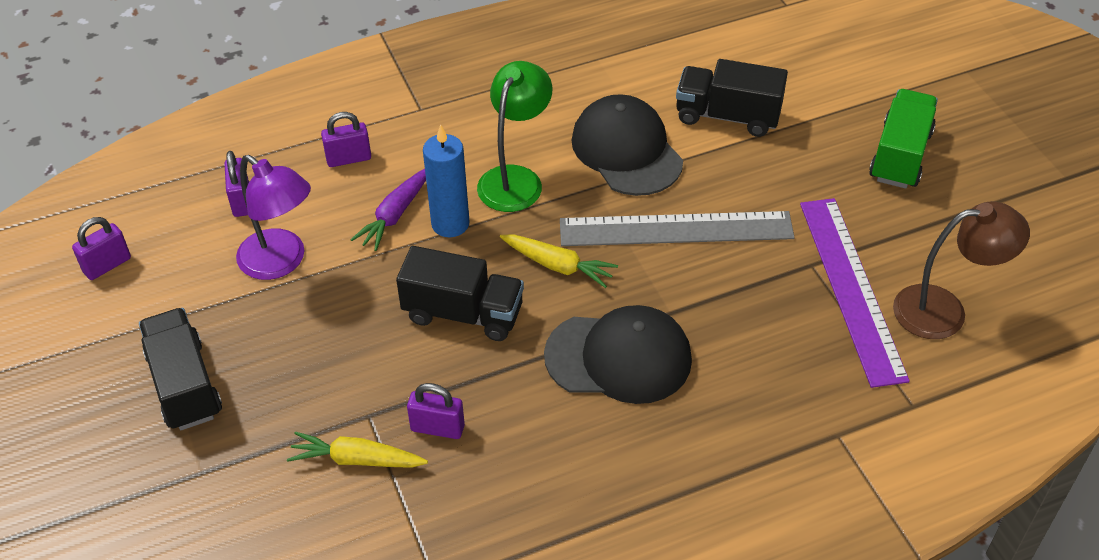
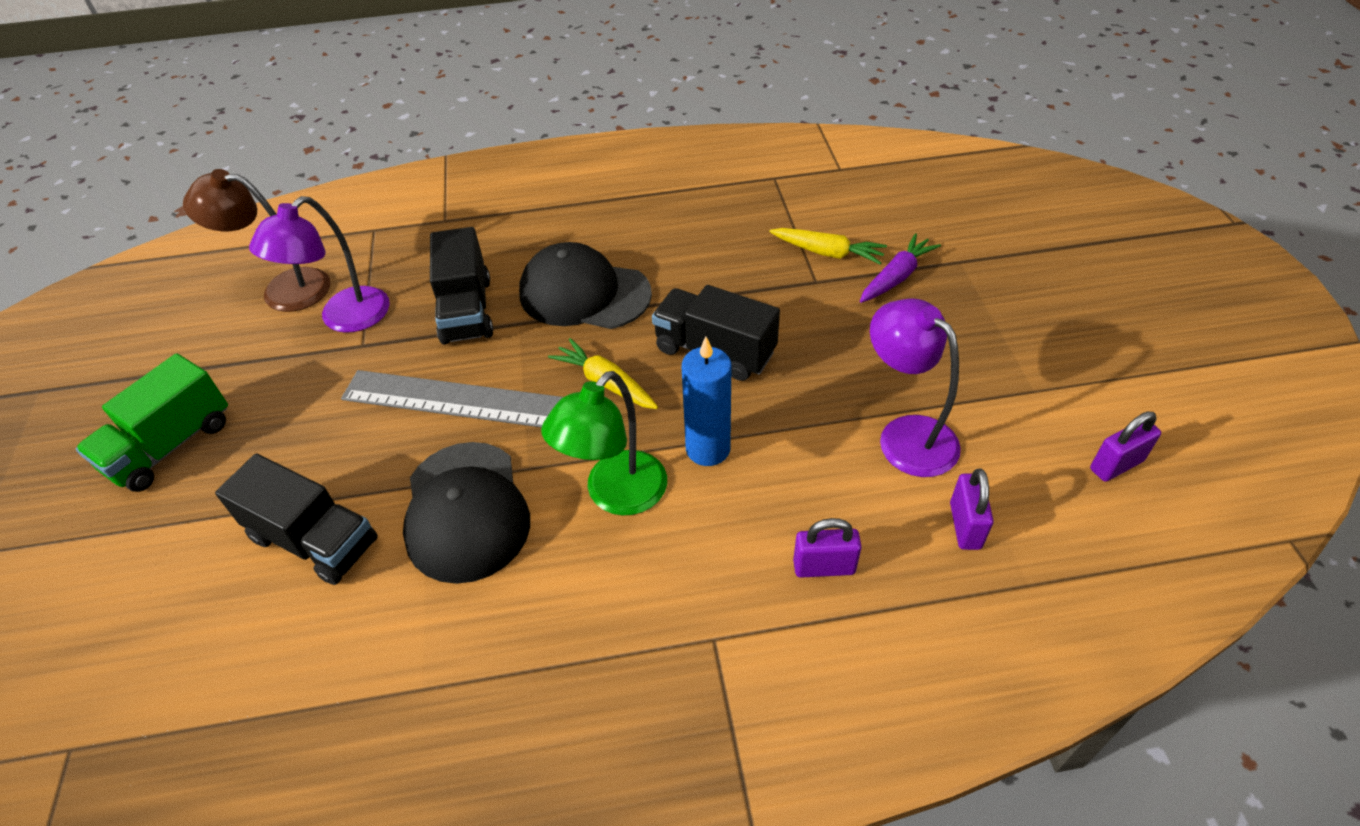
camera: 165 degrees left, 0 degrees up
(185, 385) = (990, 327): black truck -> black truck (466, 310)
(395, 215) = (771, 471): purple carrot -> purple carrot (896, 277)
(437, 428) = (757, 264): purple padlock -> none
(851, 288) = (344, 318): purple ruler -> purple lamp

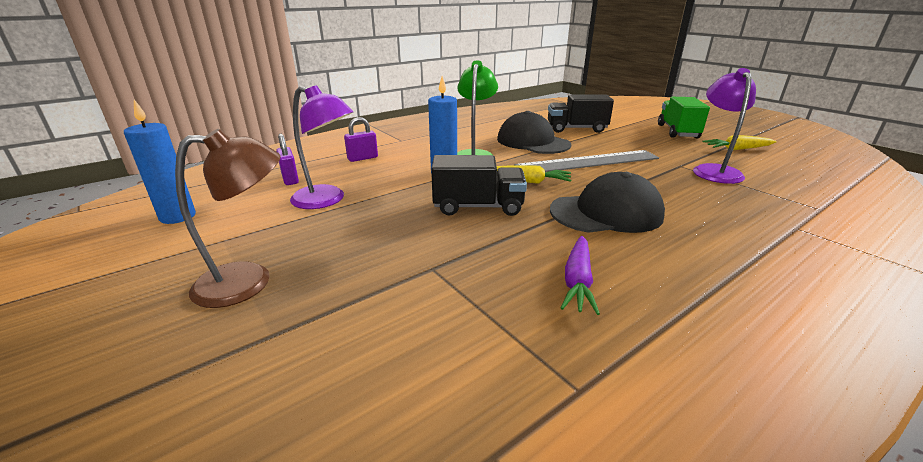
camera: 150 degrees right, 20 degrees down
(283, 289) = (776, 172): brown lamp -> brown lamp (249, 281)
(466, 310) = (660, 188): black truck -> none
(827, 252) = (435, 298): yellow carrot -> yellow carrot (737, 149)
(896, 277) = (350, 294): purple carrot -> purple carrot (577, 281)
(1116, 465) = (178, 216): purple padlock -> blue candle

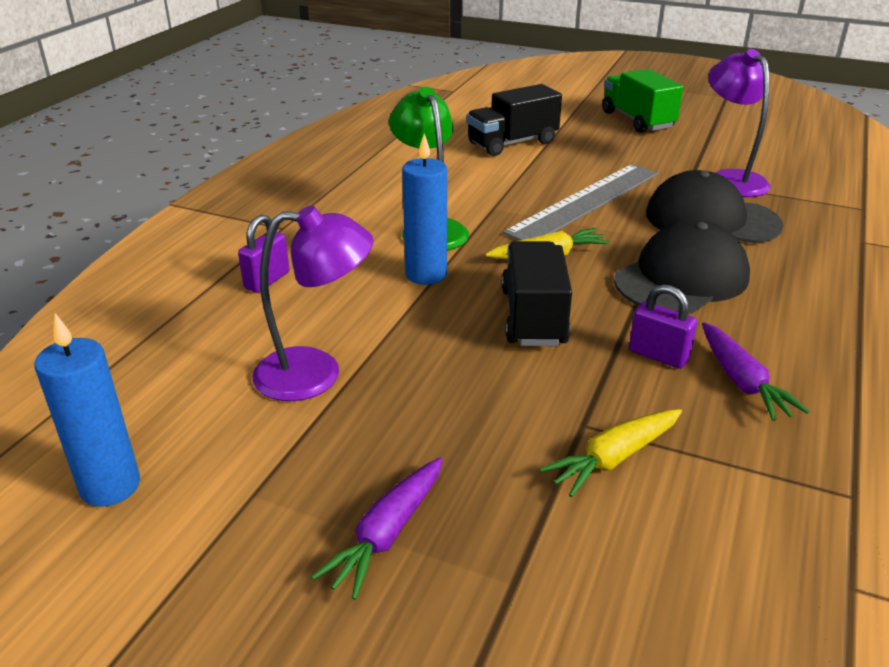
camera: 30 degrees left, 5 degrees up
(249, 281) = (387, 534): brown lamp -> purple carrot
(290, 179) = (201, 356): purple padlock -> purple padlock (658, 355)
(478, 207) = (533, 317): black truck -> black truck turned 60 degrees counterclockwise
(532, 142) = (480, 183): black cap -> black cap (711, 219)
(737, 149) = (724, 137): yellow carrot -> yellow carrot (614, 458)

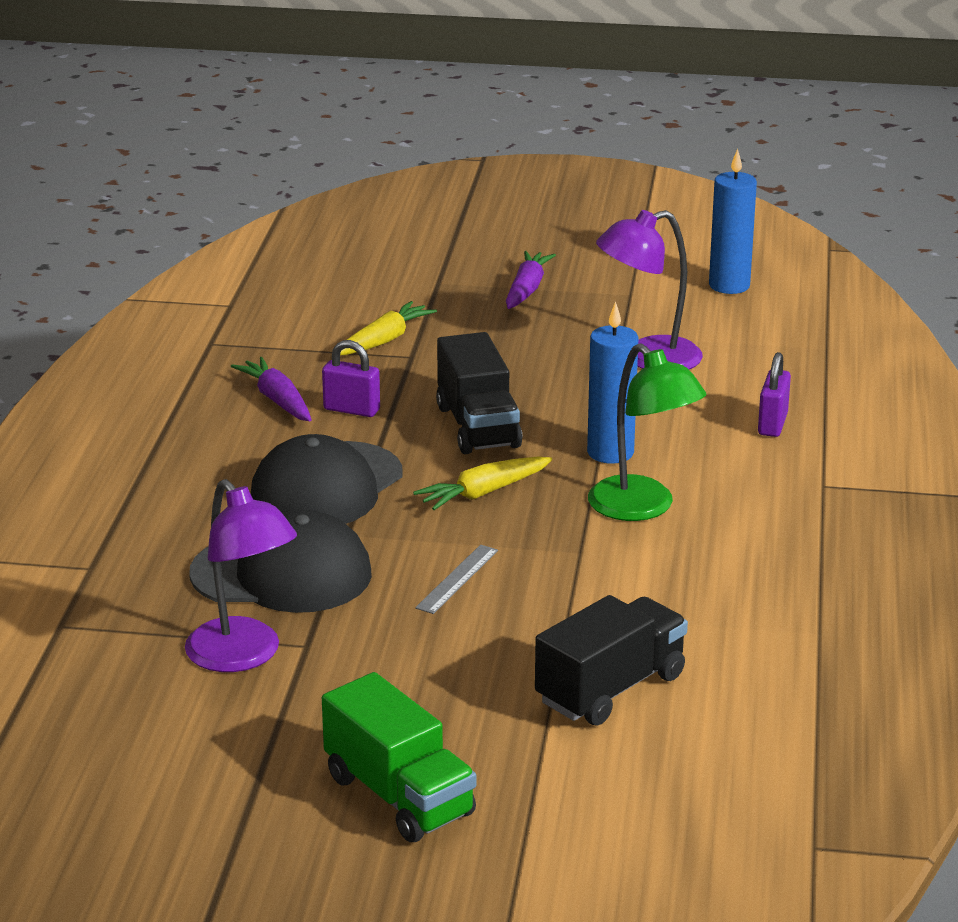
camera: 165 degrees right, 5 degrees down
(585, 202) = (457, 579): grey ruler -> grey ruler, size x0.43

